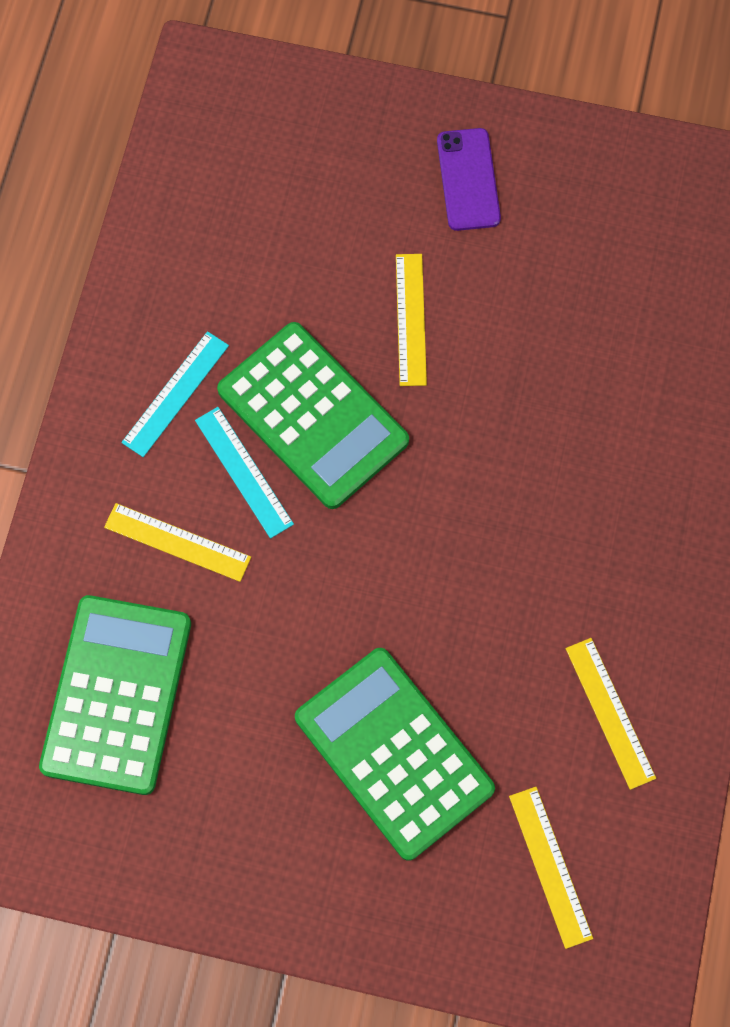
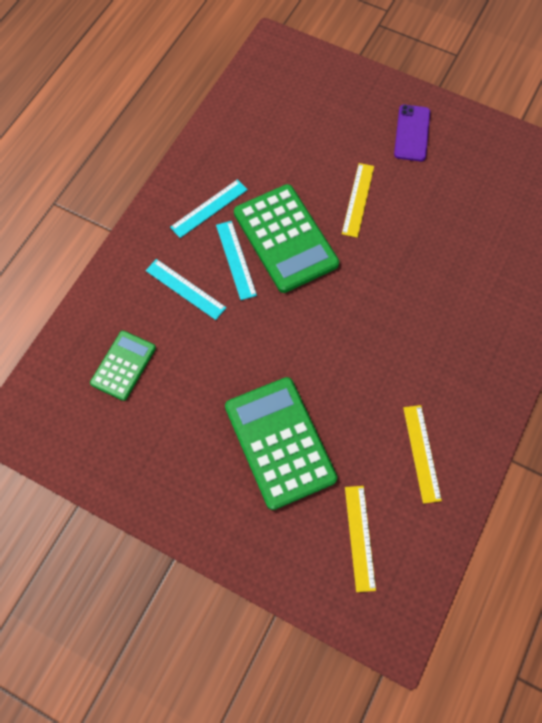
camera: 15 degrees right, 5 degrees down
(117, 694) = (123, 365): green calculator -> green calculator, size x0.57
(177, 542) = (185, 289): yellow ruler -> turquoise ruler

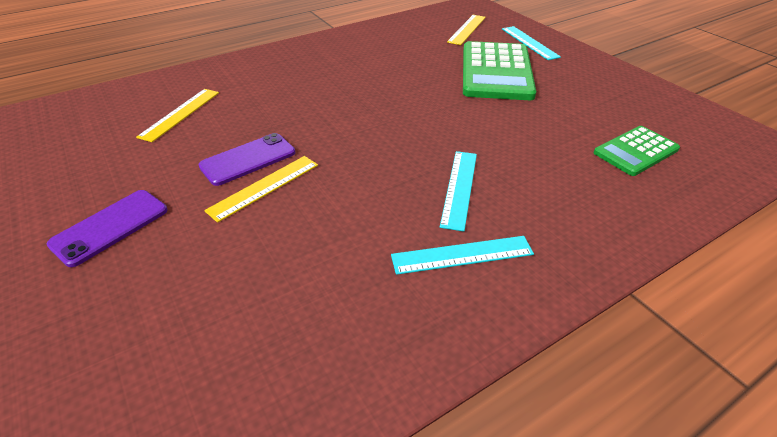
camera: 150 degrees left, 25 degrees down
(185, 289) = (538, 185): turquoise ruler -> turquoise ruler (529, 42)
(285, 238) = (384, 185): green calculator -> none
(391, 216) = (248, 159): none -> purple phone
(421, 453) = (391, 42): yellow ruler -> yellow ruler (180, 114)

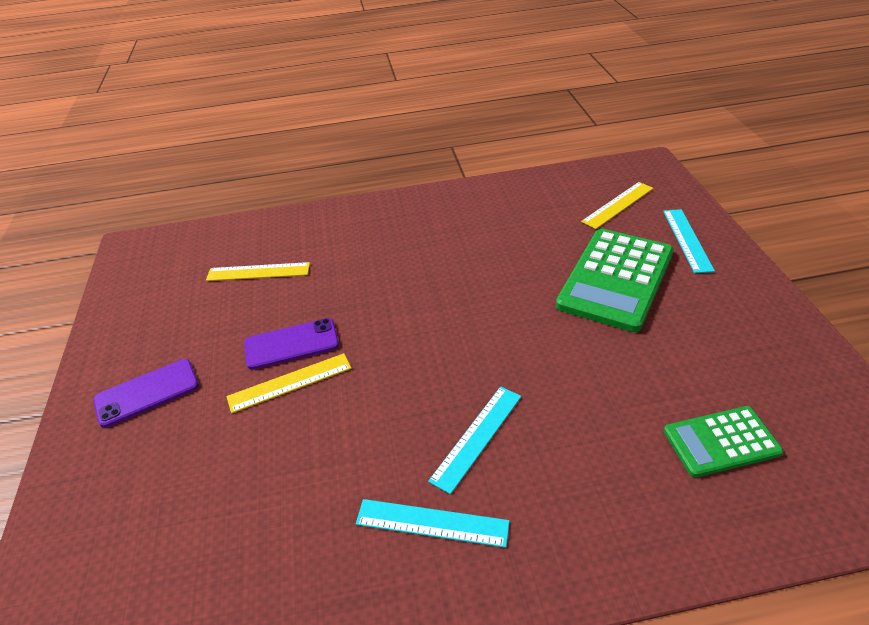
camera: 25 degrees right, 0 degrees up
(180, 114) = (258, 272): yellow ruler -> yellow ruler turned 45 degrees clockwise

